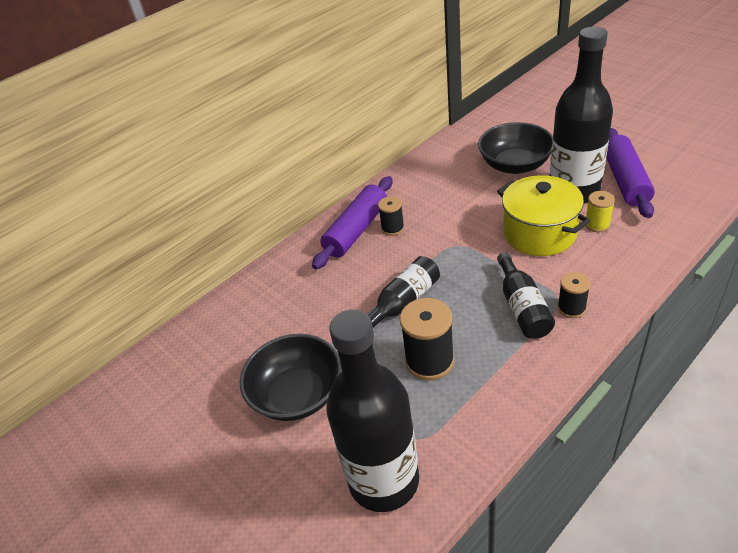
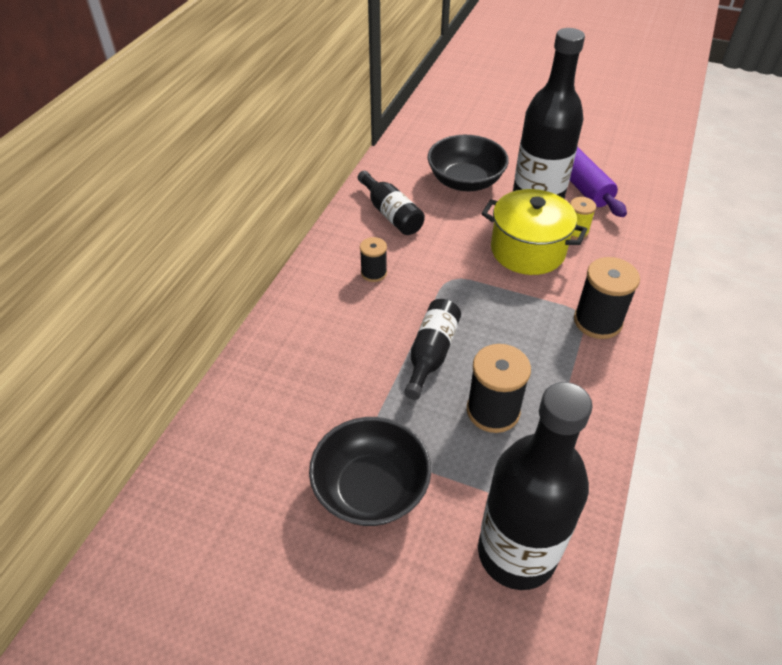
camera: 30 degrees left, 5 degrees up
(356, 230) = (334, 283): purple rolling pin -> none
(522, 307) = (552, 331): black bottle -> black bottle (391, 214)
(571, 308) = (597, 321): black spool -> black spool, size x1.71

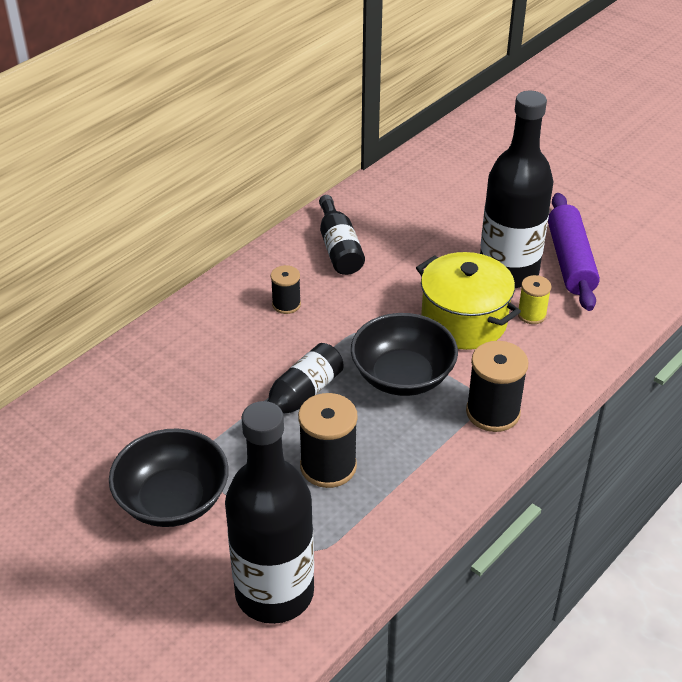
camera: 20 degrees right, 5 degrees down
(465, 181) = (441, 231): black bowl -> black bowl (402, 376)

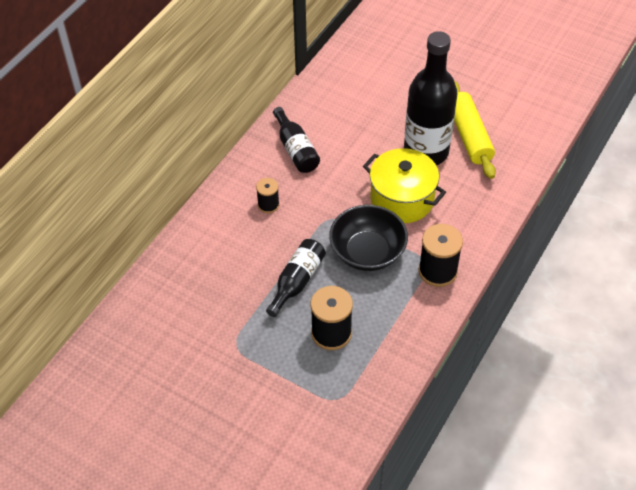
camera: 10 degrees left, 10 degrees up
(173, 500) = (228, 377): black bowl -> none
(274, 593) = (317, 435): black bottle -> none
(531, 314) = (449, 186): yellow spool -> none
(570, 261) = (469, 136): purple rolling pin -> yellow rolling pin

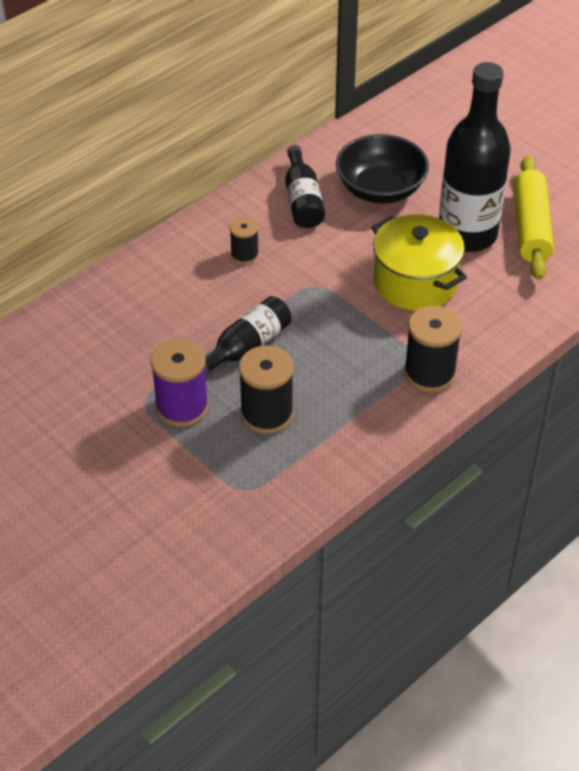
camera: 15 degrees right, 5 degrees down
(266, 343) = (182, 407): none -> purple spool
(367, 252) = (348, 332): black bowl -> black bowl (380, 189)

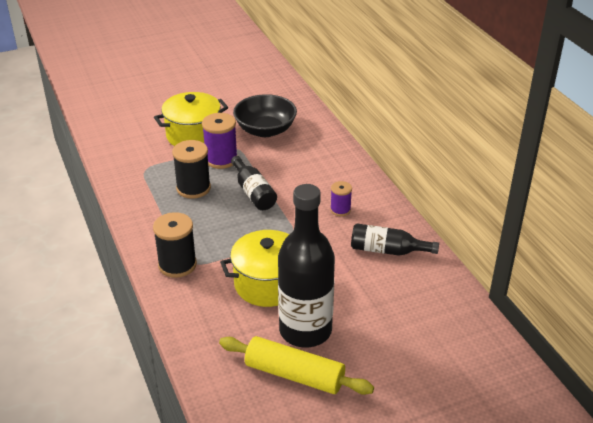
camera: 110 degrees right, 10 degrees down
(129, 464) = (193, 135): none -> yellow pot
(244, 255) = (340, 210): black spool -> purple spool
(380, 189) = (383, 296): black bowl -> black bowl (265, 130)

